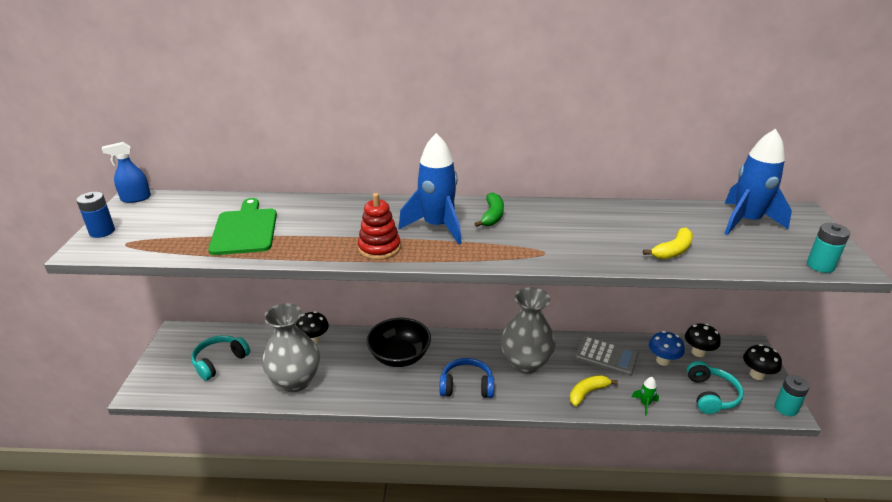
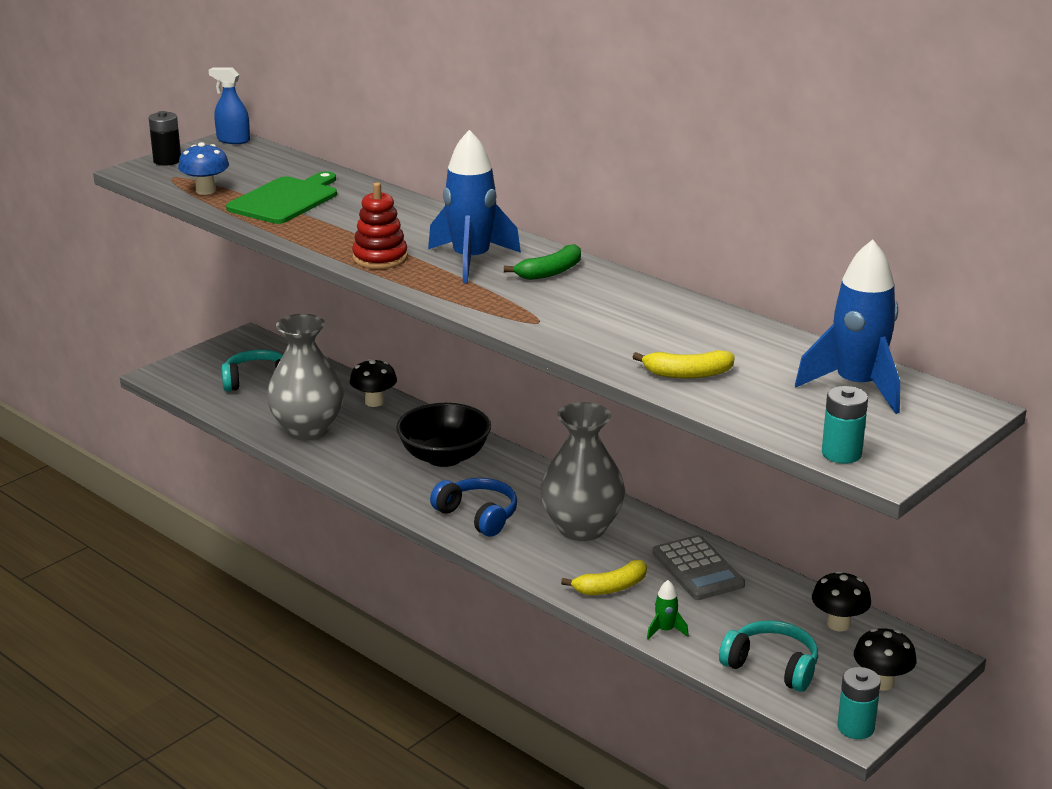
camera: 40 degrees right, 5 degrees down
(102, 231) = (167, 161): blue battery -> black battery
(587, 393) = (611, 587): yellow banana -> yellow banana turned 150 degrees clockwise
(662, 361) = (768, 608): blue mushroom -> blue mushroom (206, 190)
(711, 395) = (772, 666): turquoise headphones -> turquoise headphones turned 105 degrees counterclockwise

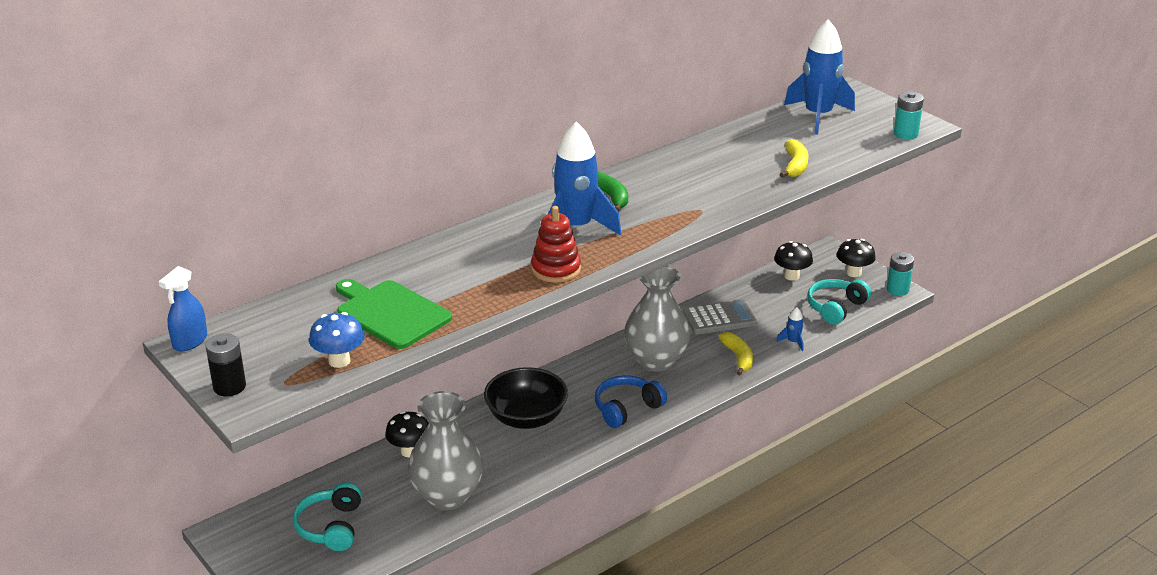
camera: 80 degrees left, 5 degrees up
(665, 630) = (793, 342): green rocket -> blue rocket

